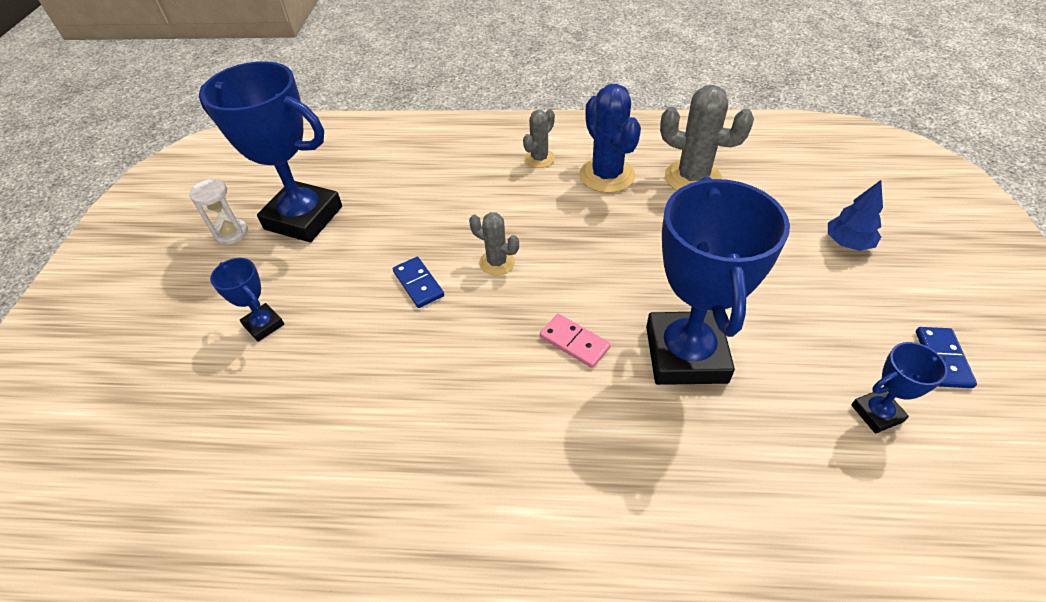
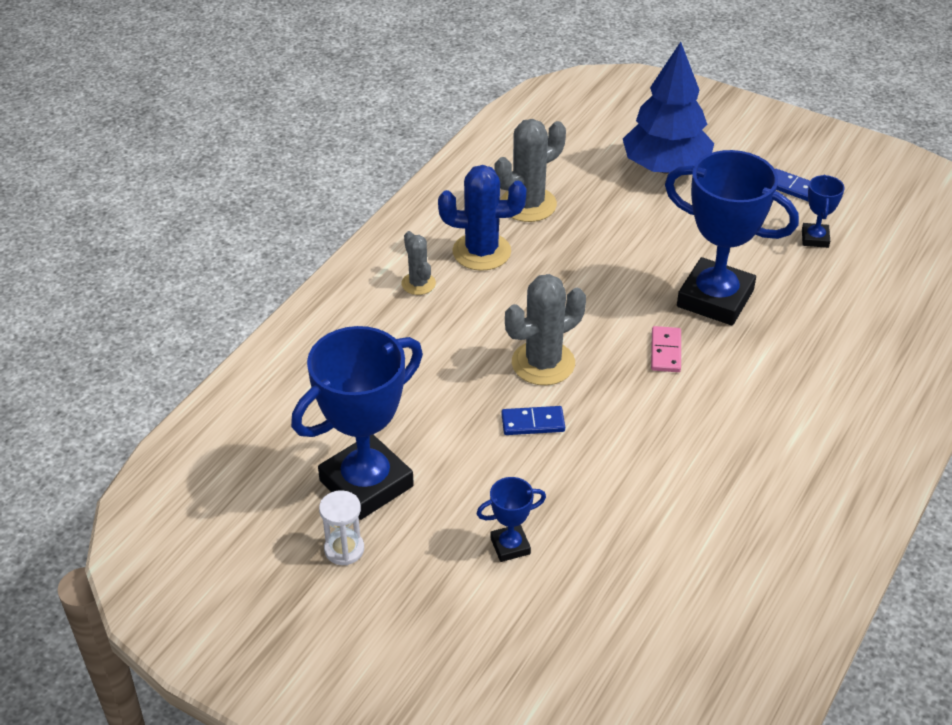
camera: 65 degrees left, 5 degrees down
(497, 262) = (543, 363): grey cactus -> grey cactus, size x1.75
(574, 342) = (666, 351): pink domino -> pink domino turned 60 degrees counterclockwise
(847, 243) = (665, 167): blue tree -> blue tree, size x2.08

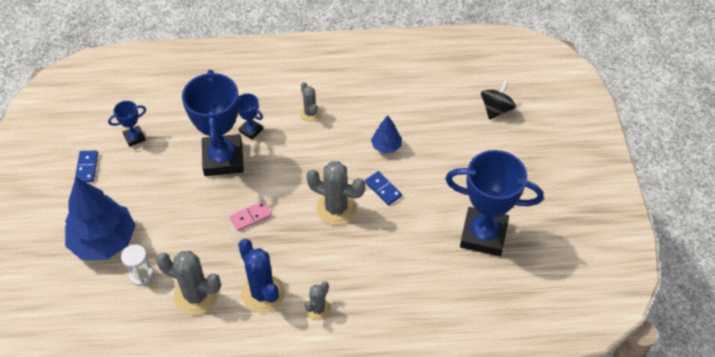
camera: 125 degrees left, 10 degrees up
(344, 549) = (528, 218): white hourglass -> white hourglass (141, 275)
(510, 546) = (466, 156): blue trophy -> blue trophy (251, 130)
(568, 644) = (496, 109): none -> black spinning top
(605, 465) = (386, 146): none -> blue tree
(666, 351) = (284, 160): pink domino -> pink domino (251, 217)
(734, 415) = (310, 113): none -> grey cactus

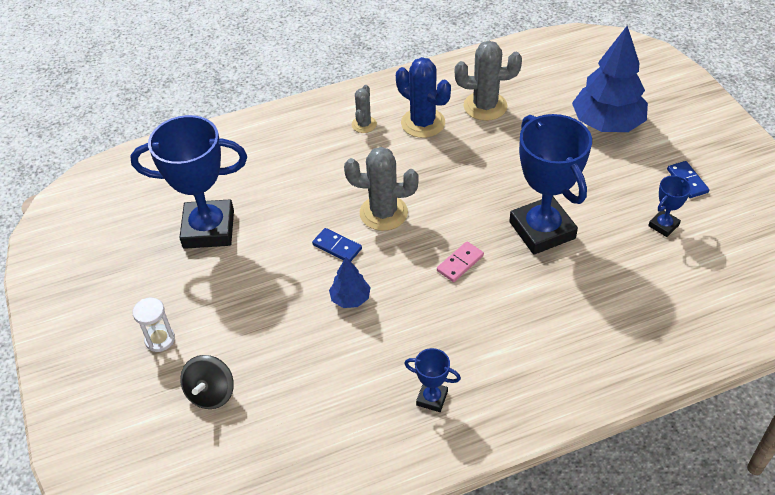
camera: 165 degrees right, 5 degrees down
(141, 275) = (548, 108): white hourglass -> white hourglass (160, 339)
(251, 130) = (530, 272): blue trophy -> blue trophy (432, 398)
(251, 217) = (473, 181): pink domino -> pink domino (460, 263)
(310, 113) = (467, 315): grey cactus -> none

